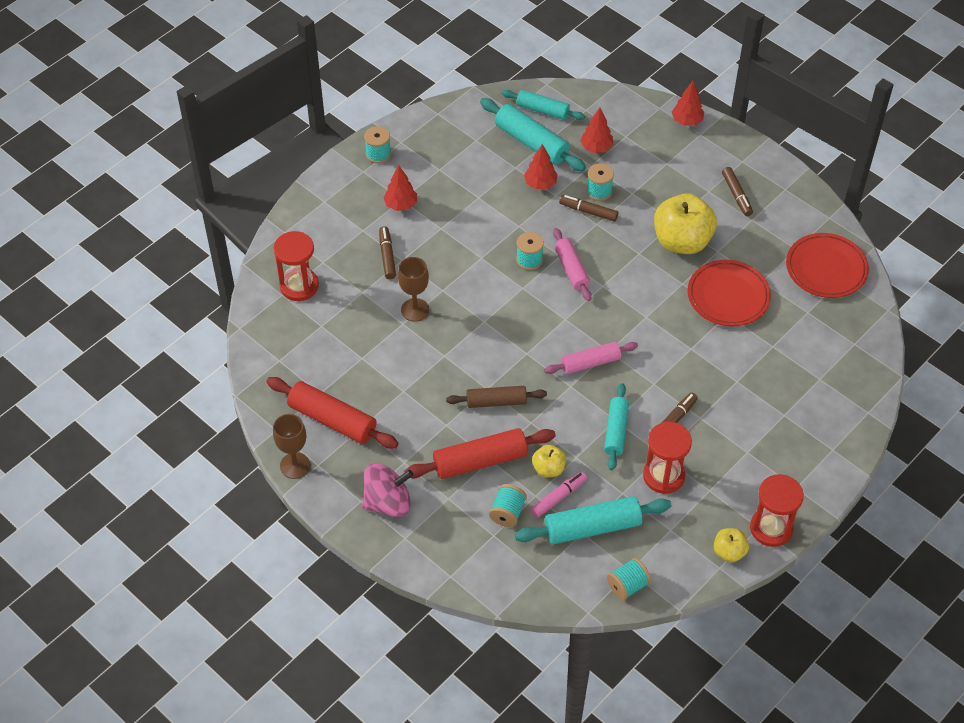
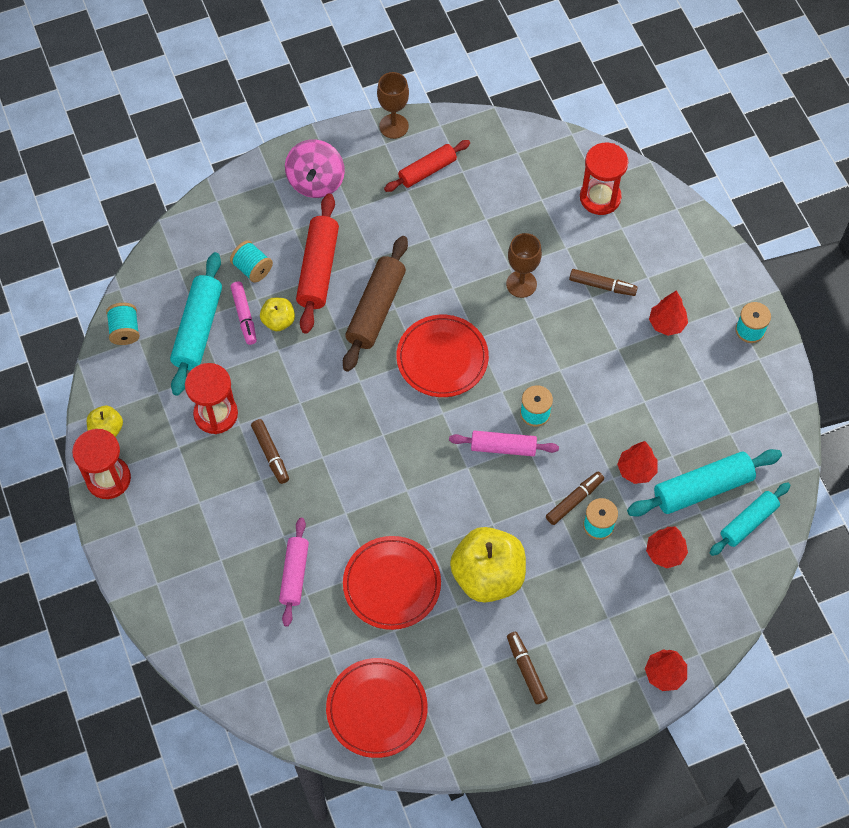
camera: 115 degrees right, 10 degrees up
(332, 420) = (427, 170): red rolling pin -> red rolling pin, size x0.66
(496, 402) = (376, 309): brown rolling pin -> brown rolling pin, size x1.51
(516, 337) = (442, 358): none -> red plate
(590, 363) = (377, 411): pink rolling pin -> pink rolling pin (294, 574)
(616, 431) = (287, 396): turquoise rolling pin -> none
(736, 195) = (526, 669): brown marker -> brown marker turned 60 degrees clockwise

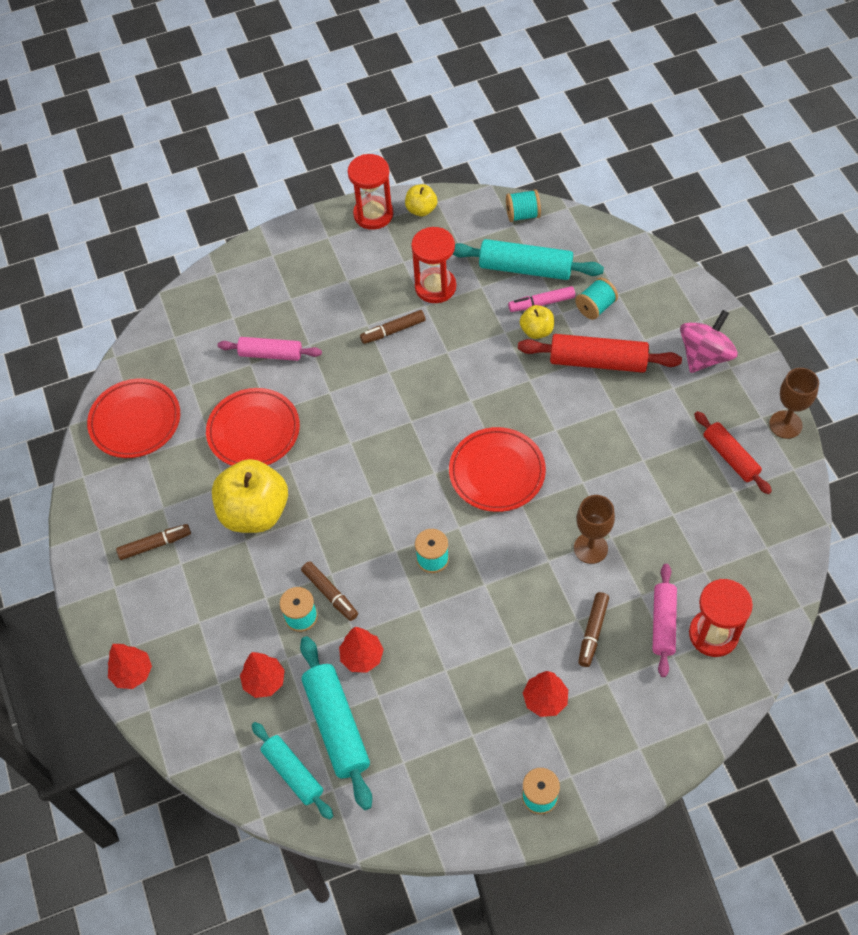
camera: 95 degrees right, 5 degrees down
(316, 181) = (704, 356): pink spinning top -> pink spinning top turned 120 degrees clockwise
(376, 309) = (553, 412): brown rolling pin -> none
(503, 447) = (393, 528): pink rolling pin -> pink rolling pin (663, 623)

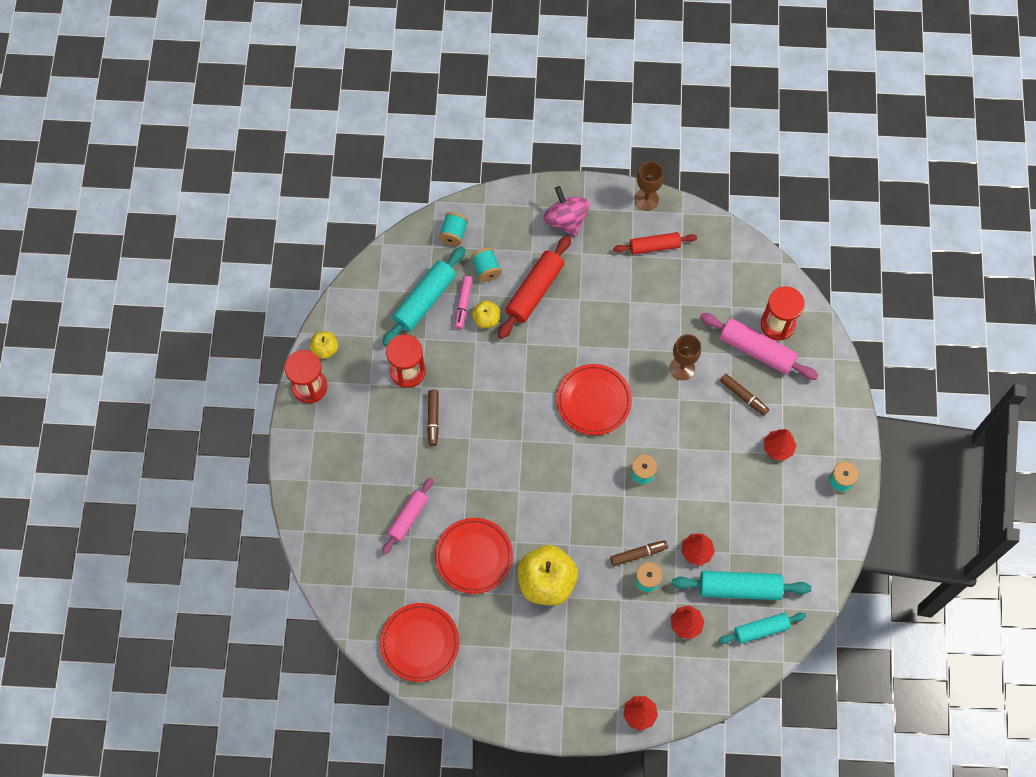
camera: 70 degrees left, 10 degrees up
(155, 544) = (540, 664): brown marker -> none
(522, 215) = (372, 278): turquoise spool -> turquoise spool (453, 234)
(663, 623) = (756, 350): pink rolling pin -> pink rolling pin, size x1.51

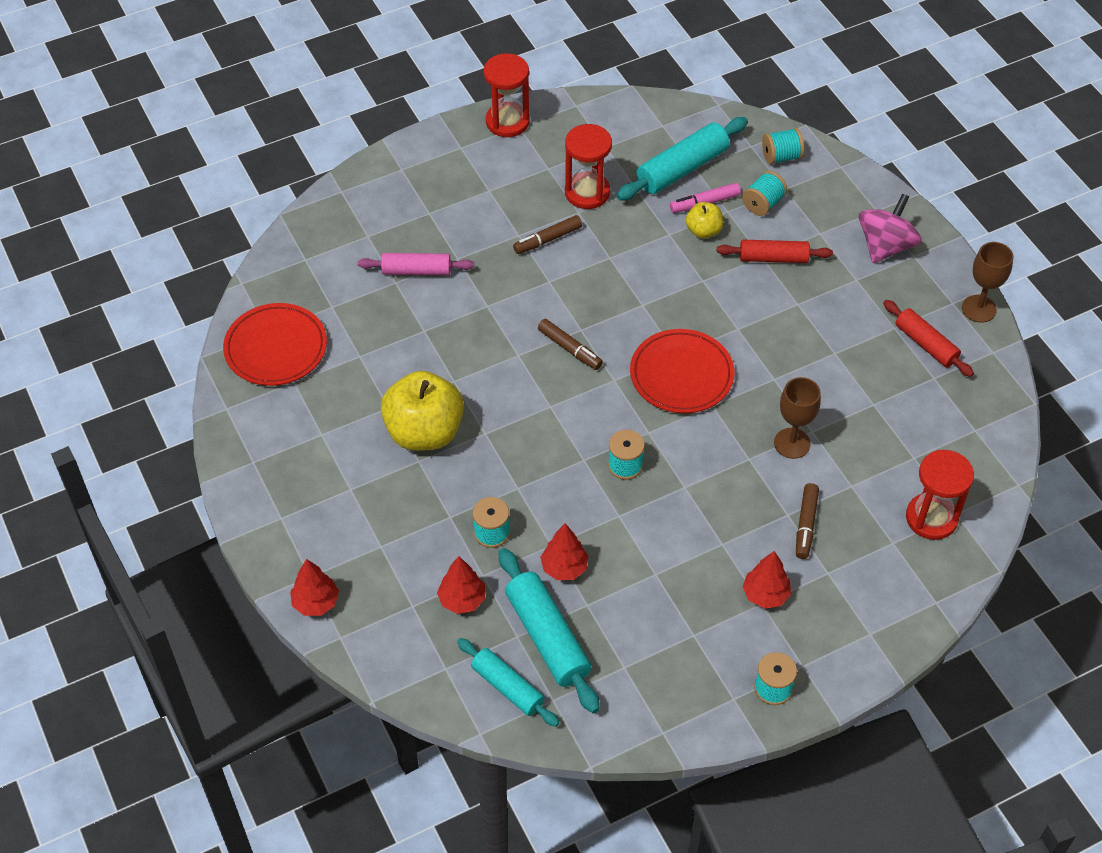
camera: 60 degrees right, 15 degrees down
(325, 349) = (559, 114): yellow apple -> none
(425, 300) = (682, 169): turquoise rolling pin -> turquoise rolling pin turned 45 degrees counterclockwise
(474, 556) = (410, 350): red plate -> none
(535, 291) = (773, 258): red rolling pin -> red rolling pin, size x0.66
(638, 554) = (520, 508): brown marker -> brown marker (570, 349)
(756, 350) = (878, 511): pink rolling pin -> none

